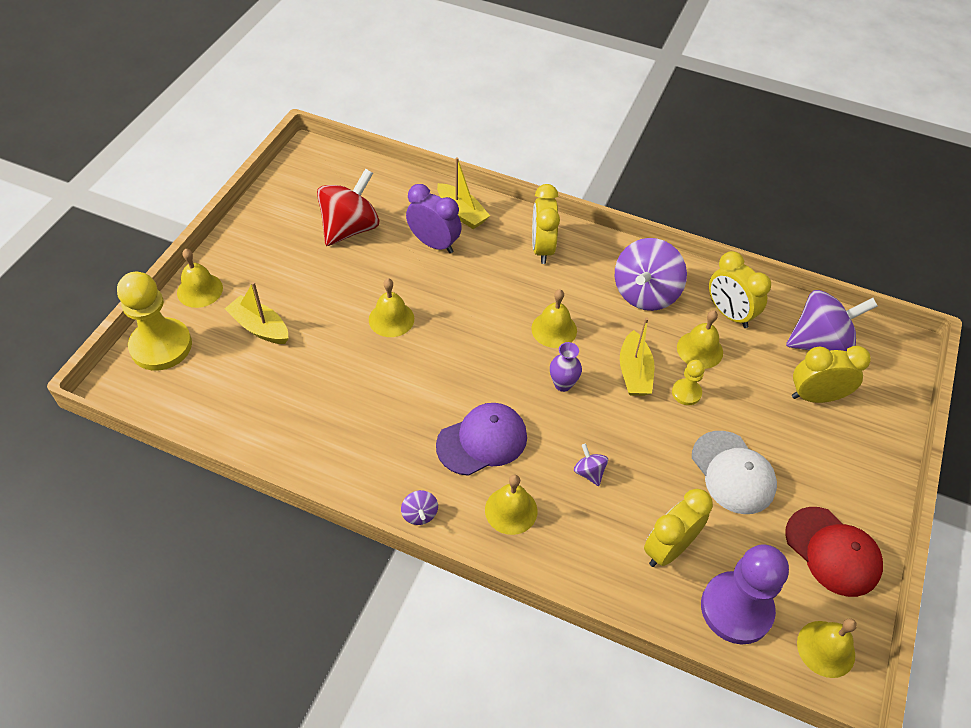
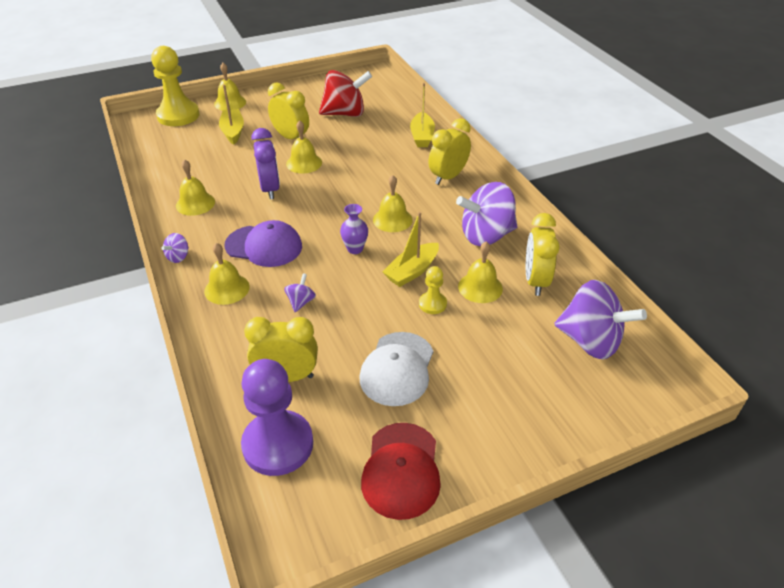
camera: 45 degrees right, 10 degrees down
(434, 244) = (382, 142): purple clock -> purple clock (270, 189)
(815, 396) = (535, 370): yellow clock -> yellow clock (291, 138)
(826, 648) = (302, 522): yellow bell -> yellow bell (195, 203)

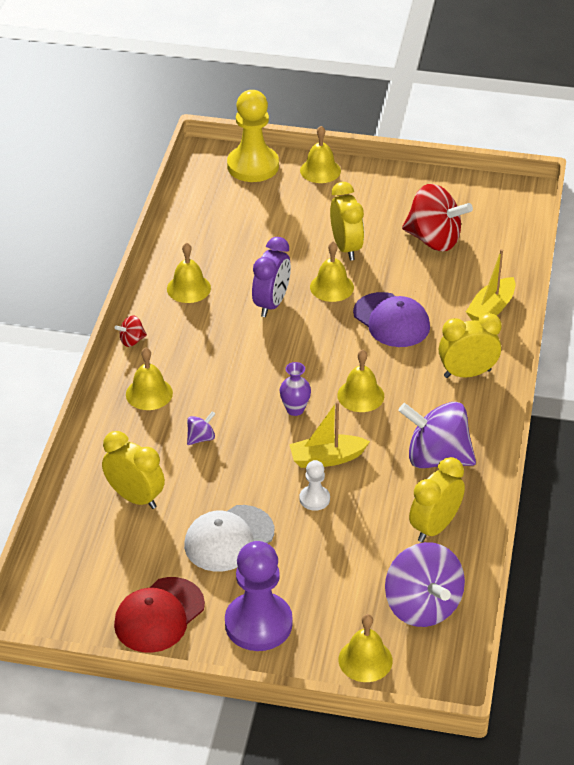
camera: 35 degrees right, 0 degrees up
(178, 257) = (132, 340): purple spinning top -> red spinning top
(233, 131) = (292, 213): yellow boat -> none
(264, 246) = (214, 366): purple cap -> purple cap (391, 320)
(278, 444) = (86, 546): purple pawn -> purple pawn (258, 624)
(432, 304) = (314, 499): yellow pawn -> white pawn
(480, 287) = (375, 506): yellow bell -> yellow bell (365, 660)

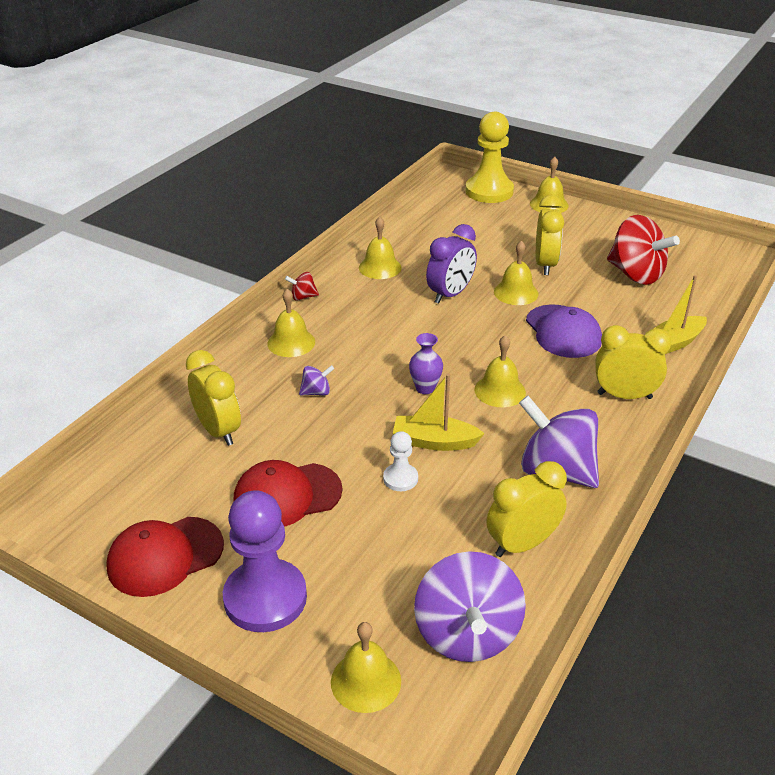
camera: 20 degrees right, 5 degrees down
(228, 539) = (287, 495): white cap -> red cap

